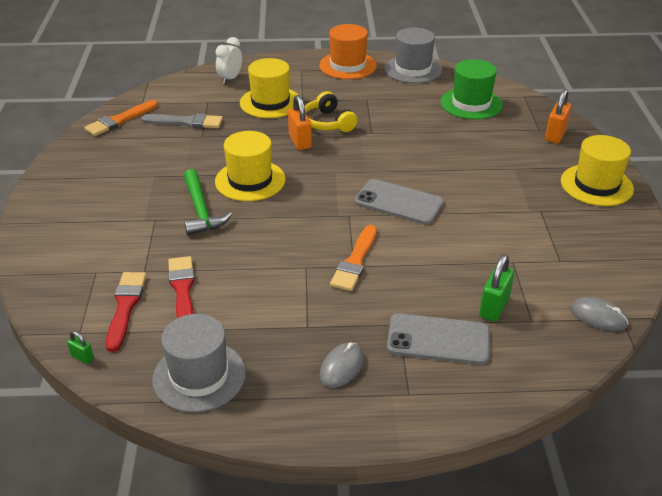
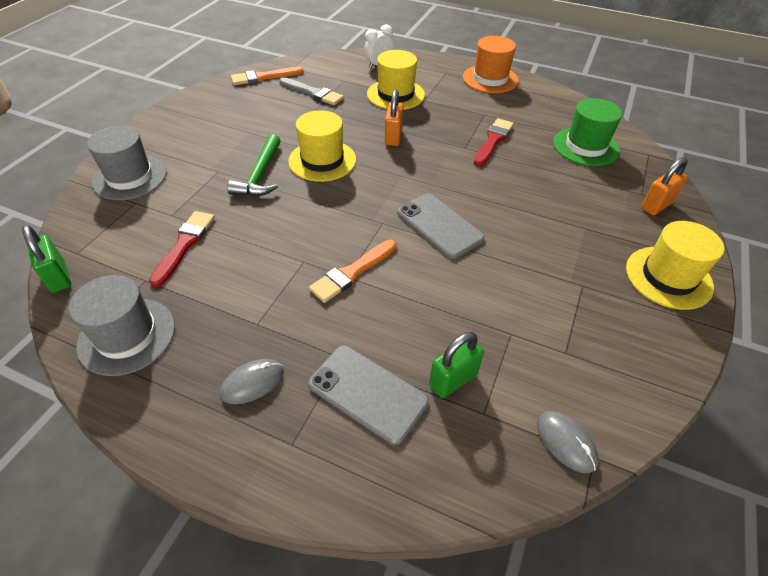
camera: 25 degrees right, 10 degrees up
(82, 357) = (58, 277): green padlock -> green padlock, size x1.95
(125, 307) = (129, 243): red brush -> red brush (493, 141)
(327, 123) = (431, 127): yellow headphones -> none
(413, 69) = (550, 98): grey hat -> grey hat (130, 177)

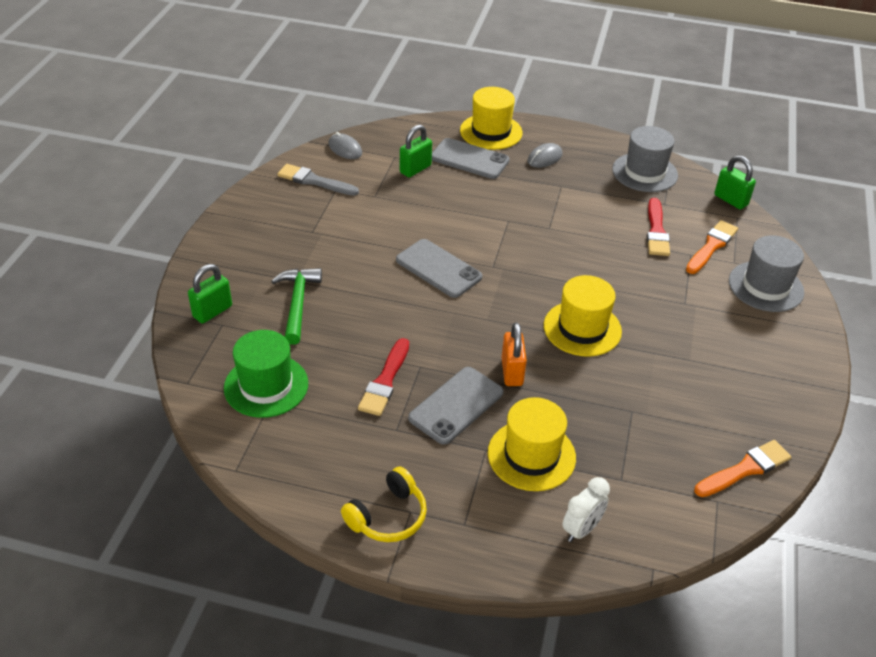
camera: 170 degrees right, 5 degrees down
(260, 175) = (638, 303): green hammer -> green hammer (297, 303)
(313, 93) = (652, 442): grey brush -> grey brush (314, 181)
(352, 272) = (505, 223): orange brush -> orange brush (711, 246)
(441, 122) = (456, 405): none -> grey phone
(490, 79) = (388, 516): orange hat -> yellow headphones
(656, 205) = (212, 311): orange padlock -> green padlock
(668, 277) = (234, 244): yellow hat -> yellow hat (491, 132)

